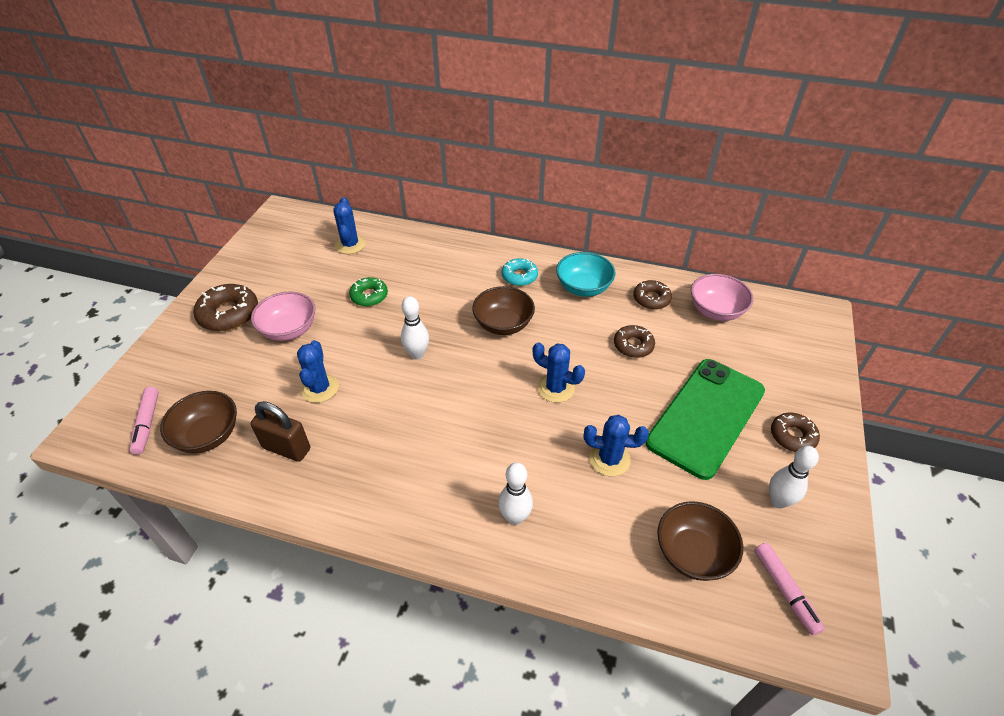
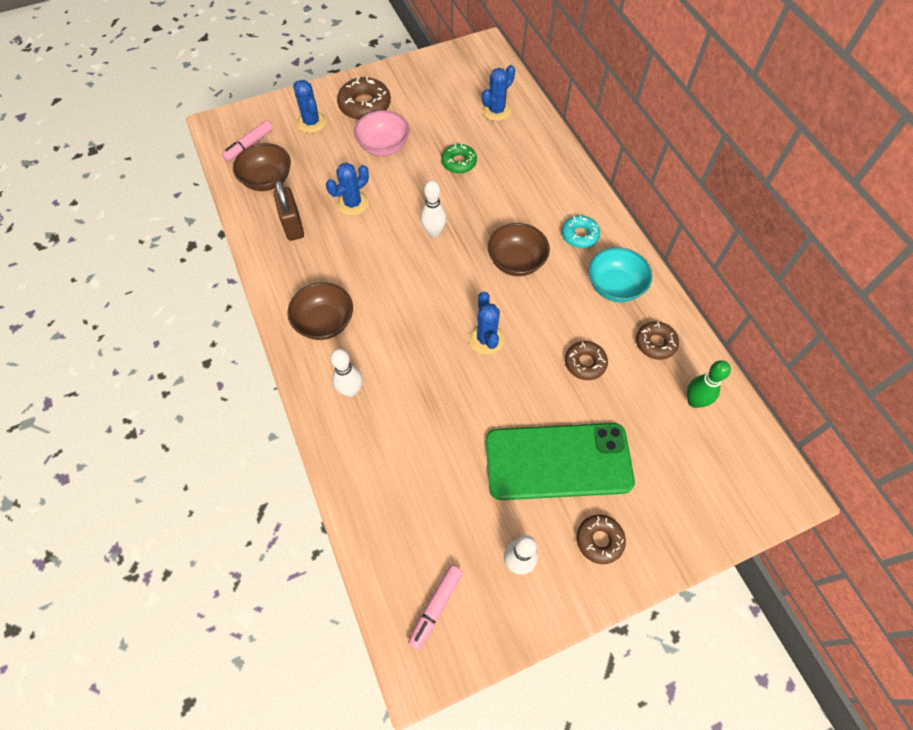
camera: 50 degrees right, 15 degrees up
(609, 459) = (452, 418): blue cactus -> blue cactus (311, 122)
(692, 553) = (416, 523): brown bowl -> brown bowl (324, 322)
(715, 311) = (694, 401): pink bowl -> green bowling pin

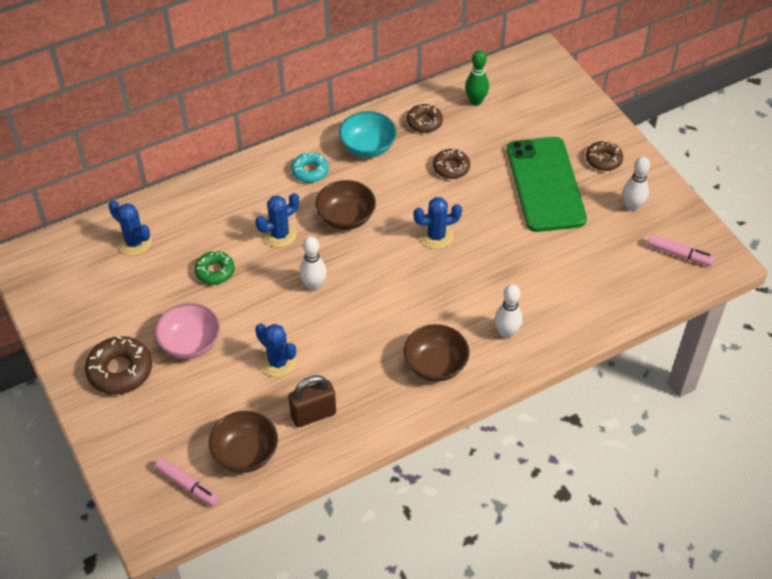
camera: 95 degrees left, 10 degrees down
(311, 122) = (149, 423): blue cactus -> blue cactus (280, 234)

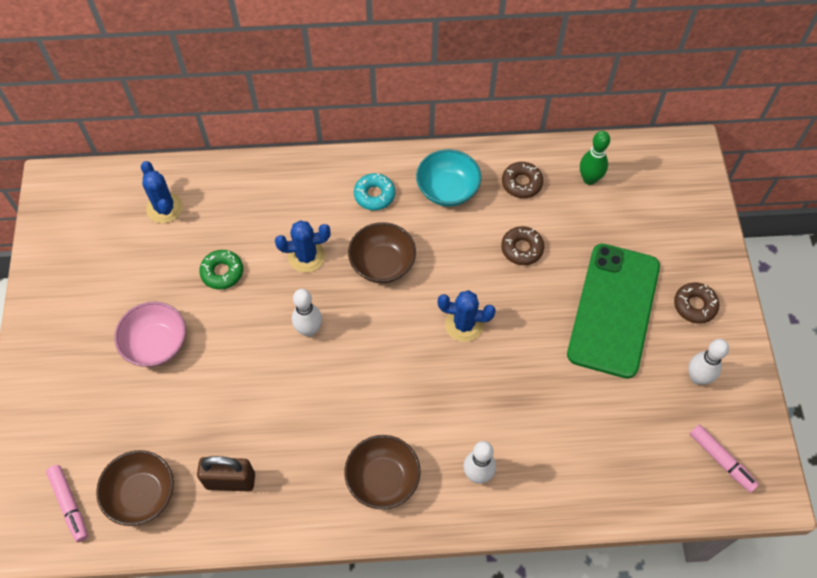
camera: 25 degrees right, 10 degrees up
(120, 370) = (76, 346): brown donut -> none
(278, 362) = (228, 403): blue cactus -> none

